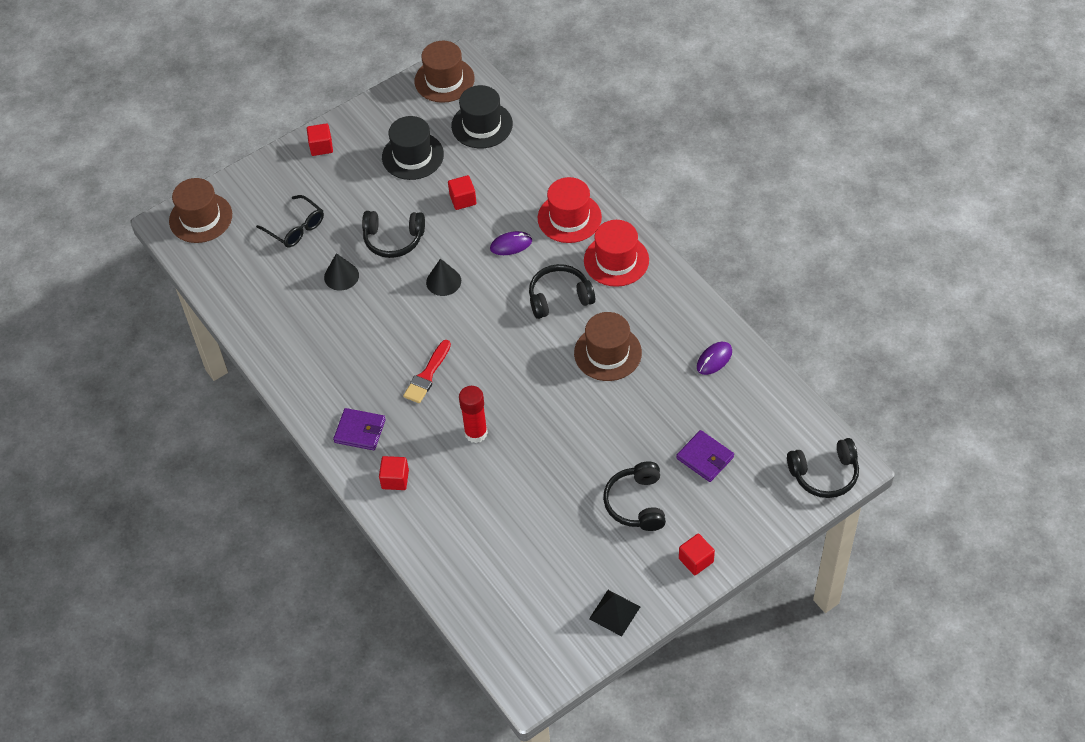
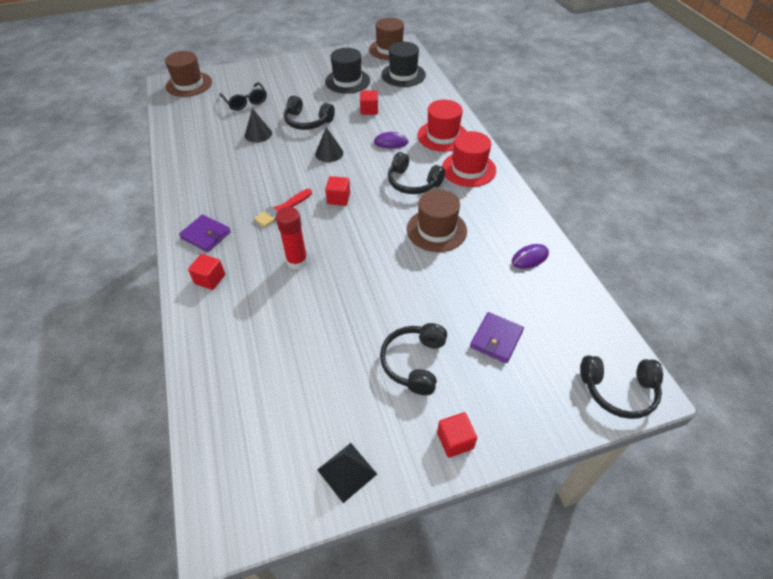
camera: 15 degrees right, 5 degrees down
(321, 147) = (290, 65): red cube -> red cube (338, 198)
(559, 297) = (413, 183): black headphones -> black headphones turned 150 degrees counterclockwise
(705, 458) = (496, 339): purple wallet -> purple wallet turned 60 degrees clockwise

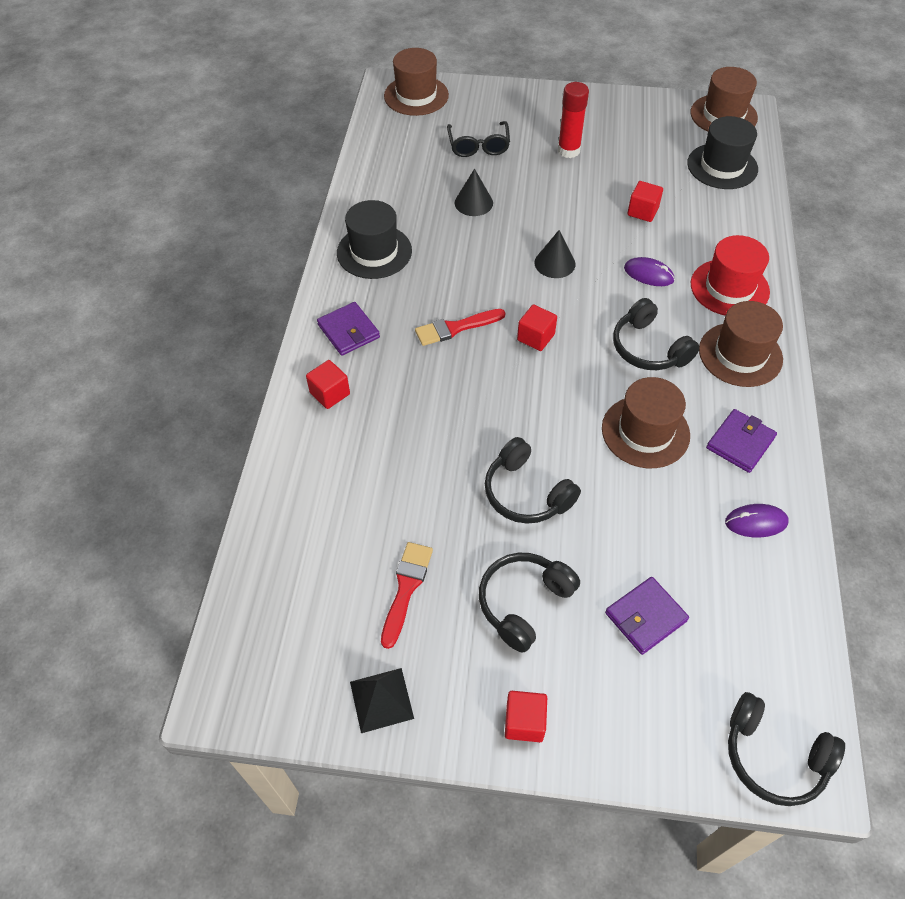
camera: 25 degrees right, 5 degrees up
(297, 261) = (442, 409): red glue stick -> red glue stick (568, 150)
(307, 121) = (547, 203): black headphones -> black headphones (526, 493)
(328, 386) = (406, 588): none -> red brush
(347, 81) = (634, 153): black hat -> black hat (374, 252)
(468, 169) = (740, 354): red hat -> brown hat
(495, 217) = (740, 443): none -> purple wallet

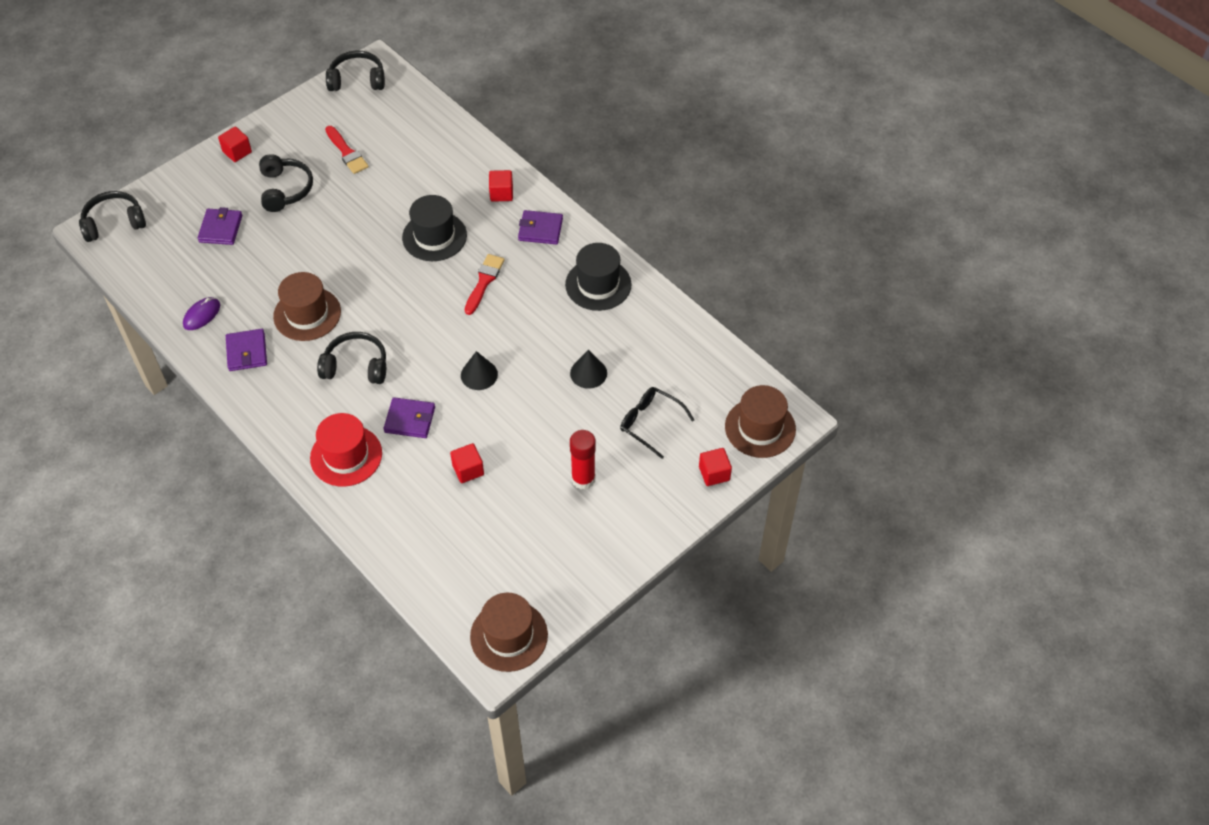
camera: 130 degrees right, 0 degrees up
(381, 699) = (307, 113): black pyramid -> none
(526, 493) = (338, 232): black headphones -> black headphones (357, 80)
(535, 337) = (431, 316): red cube -> red cube (714, 473)
(648, 274) = (410, 420): purple mouse -> purple wallet
(722, 166) = (454, 571): black hat -> black hat (434, 236)
(740, 354) = (295, 410): brown hat -> none

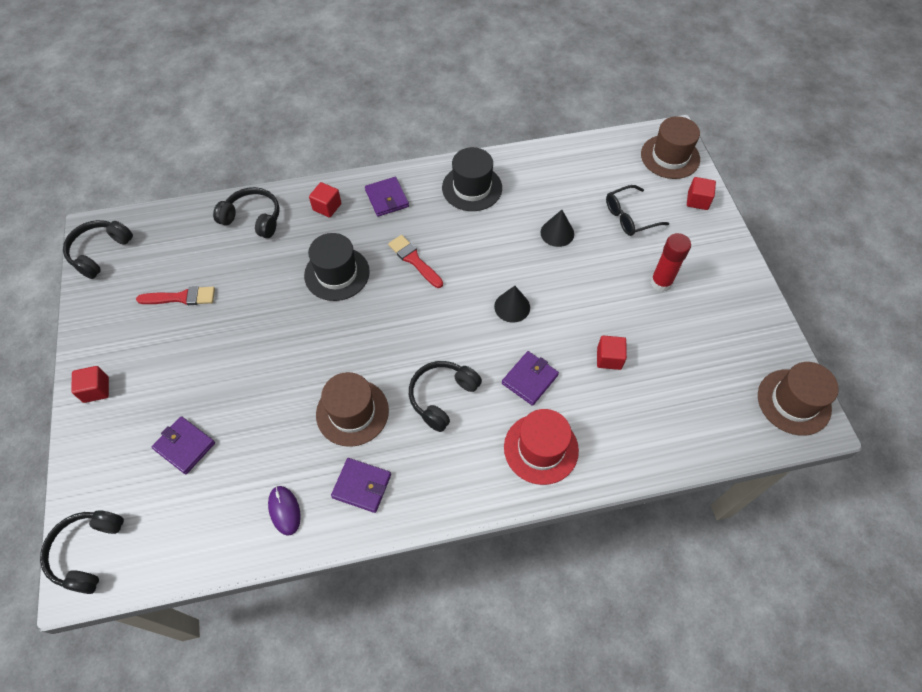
camera: 60 degrees left, 5 degrees up
(285, 189) = (183, 367): black headphones -> black headphones (253, 218)
(540, 229) = (387, 198): purple wallet -> purple wallet turned 60 degrees counterclockwise

